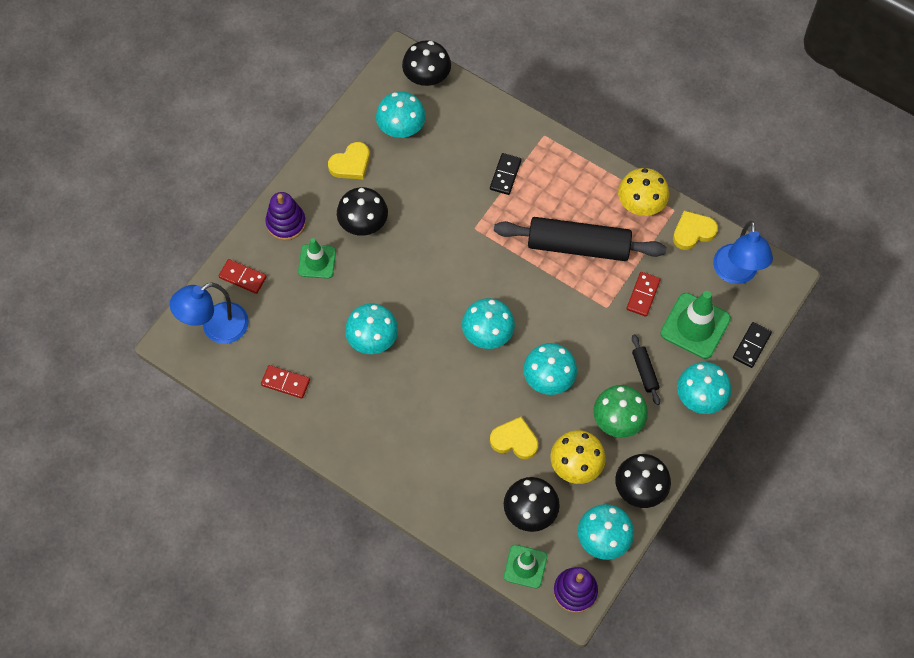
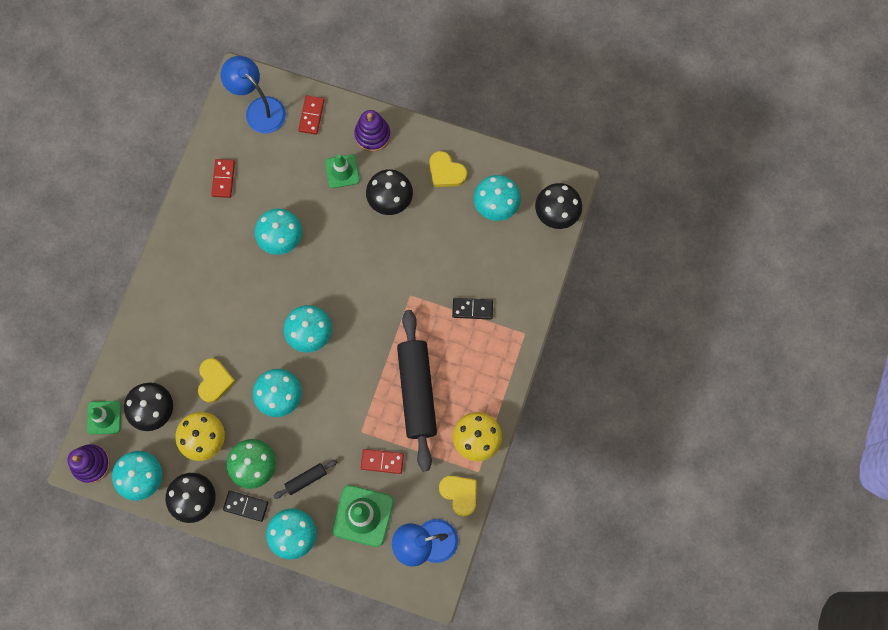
camera: 75 degrees right, 10 degrees up
(751, 346) = (356, 572): black domino -> black domino (246, 506)

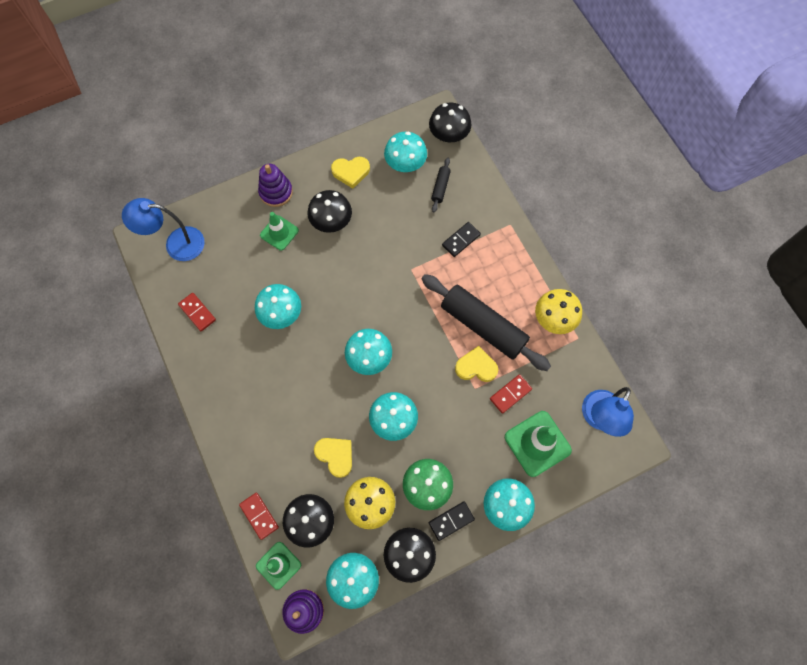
camera: 45 degrees left, 5 degrees down
(306, 479) = (473, 458): black rolling pin -> black rolling pin (440, 187)
(311, 115) = (219, 216): red domino -> red domino (259, 516)
(459, 494) = (583, 364): yellow heart -> yellow heart (476, 367)

